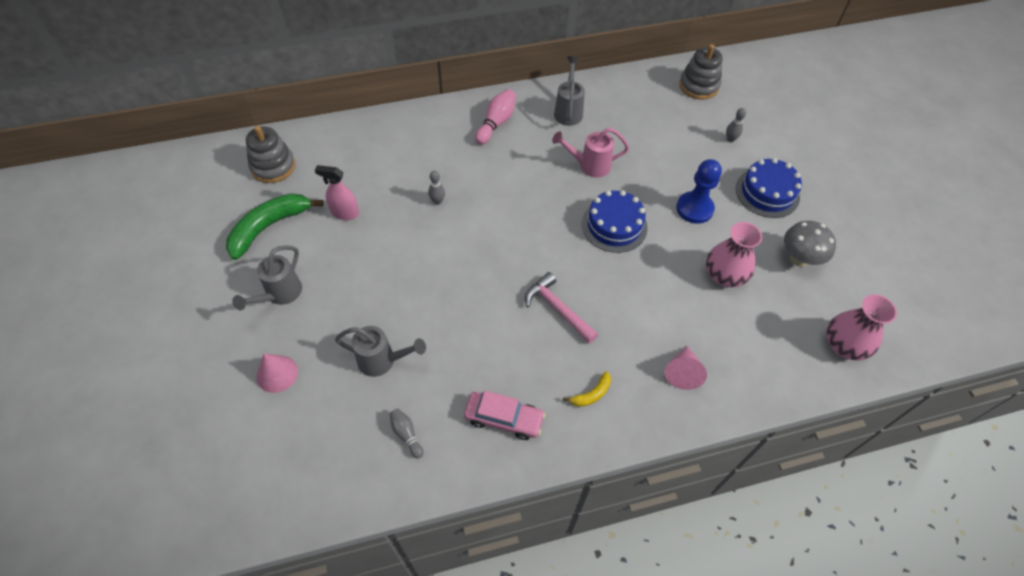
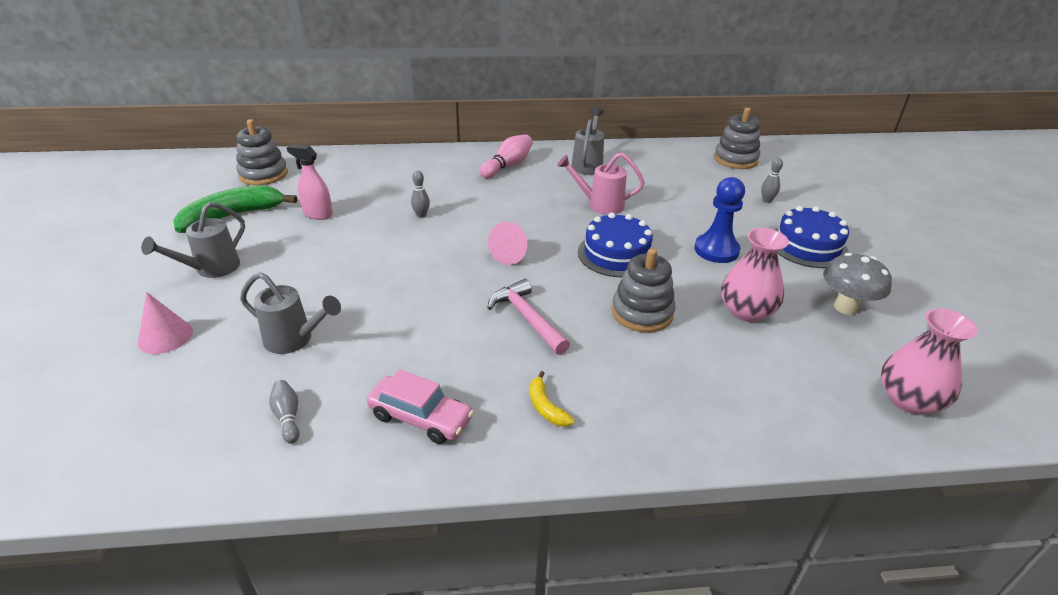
camera: 10 degrees right, 20 degrees down
(591, 394) = (546, 407): yellow banana -> yellow banana turned 90 degrees clockwise
(645, 289) = (642, 312): none -> grey stacking toy
(682, 372) = (675, 400): pink cone -> pink cone (512, 254)

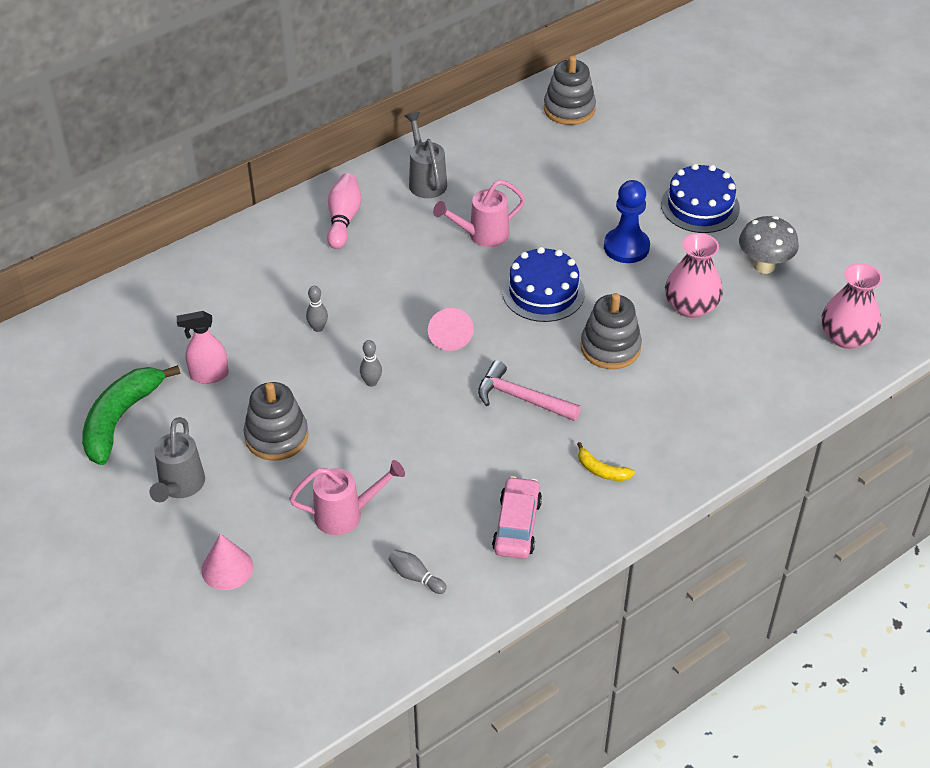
camera: 30 degrees left, 10 degrees up
(263, 174) = (83, 350): grey stacking toy -> grey stacking toy (276, 436)
(294, 340) = (346, 515): grey watering can -> pink watering can
(420, 417) = (517, 525): pink car -> pink car turned 75 degrees counterclockwise
(767, 200) = (633, 160): grey bowling pin -> grey bowling pin (371, 382)

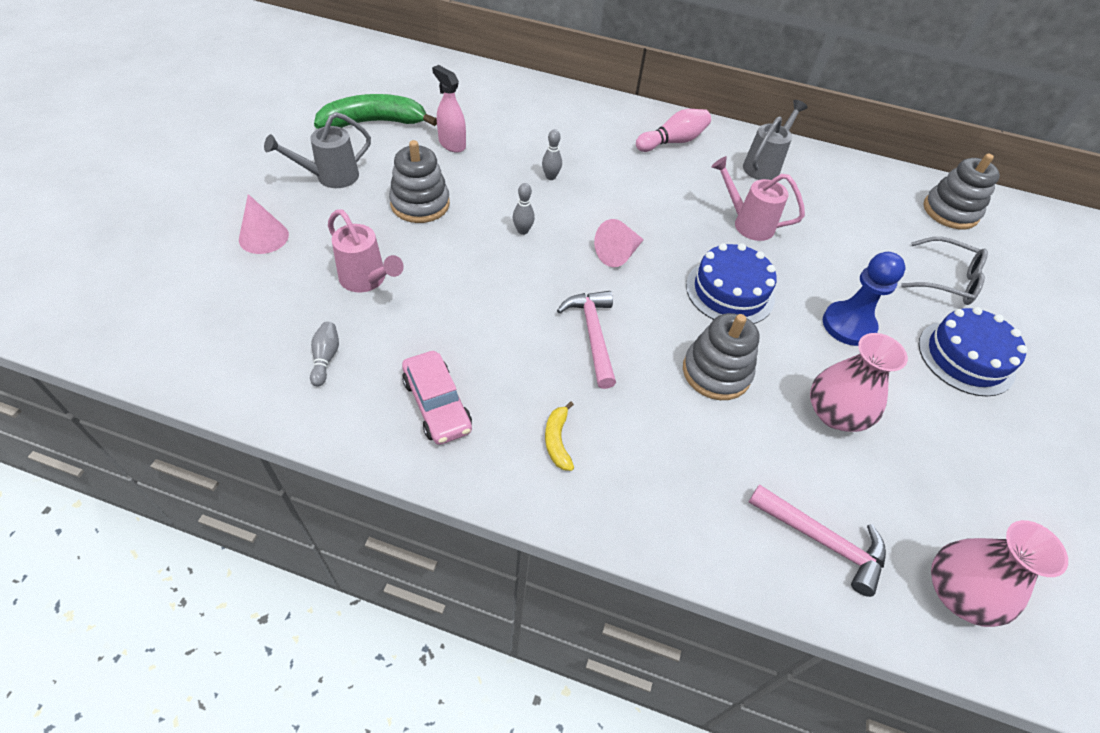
camera: 50 degrees right, 5 degrees up
(517, 525) = (437, 405): pink car -> pink car turned 90 degrees clockwise
(629, 163) = (946, 280): none -> grey glasses
(764, 266) = (959, 452): grey mushroom -> none
(773, 377) = (822, 541): none -> pink hammer

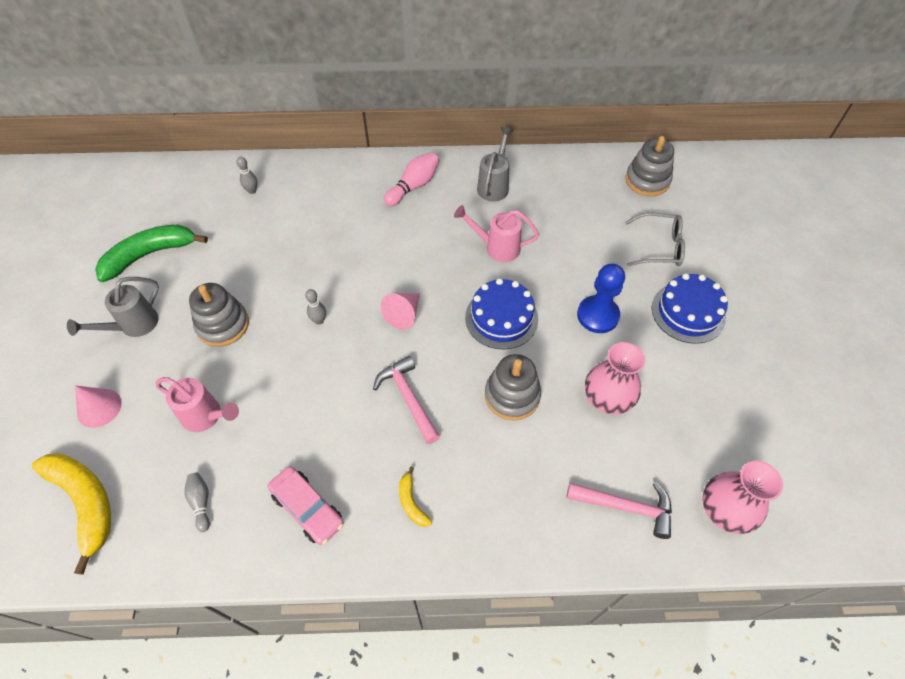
camera: 15 degrees left, 5 degrees up
(209, 317) = (85, 502): none -> yellow banana
(452, 144) = (227, 254): pink spray bottle -> none
(550, 177) = (324, 258): grey bowling pin -> grey bowling pin (252, 191)

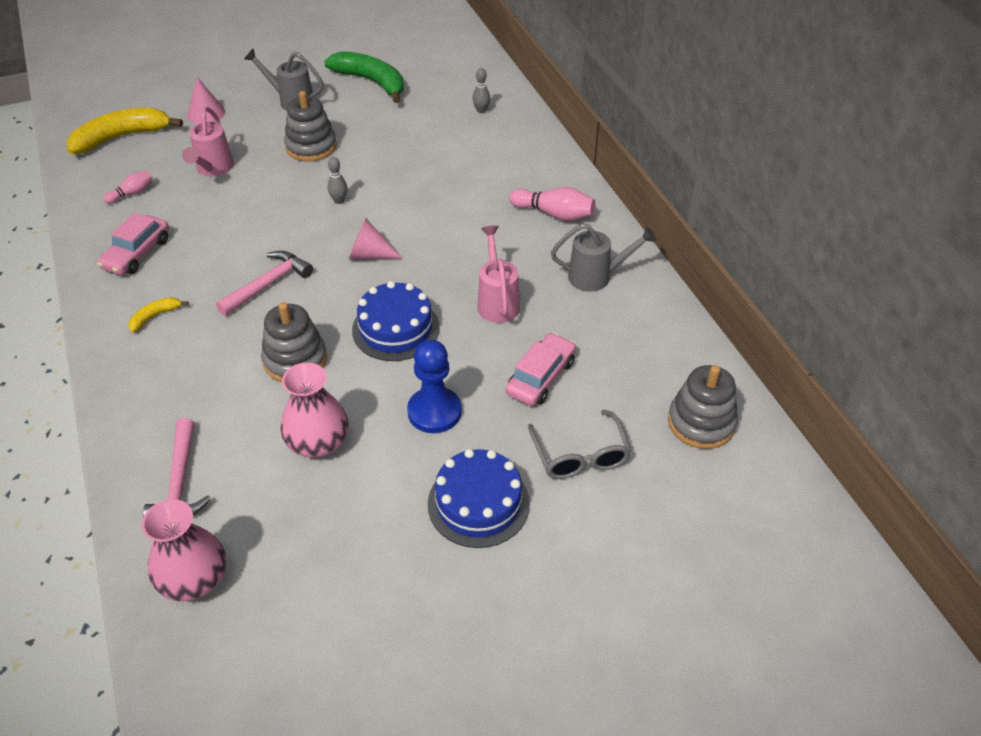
camera: 70 degrees right, 10 degrees down
(85, 502) = (121, 137): yellow banana -> yellow banana turned 150 degrees counterclockwise
(201, 502) = (132, 193): grey bowling pin -> pink bowling pin
(583, 246) = (541, 377): none -> pink car

